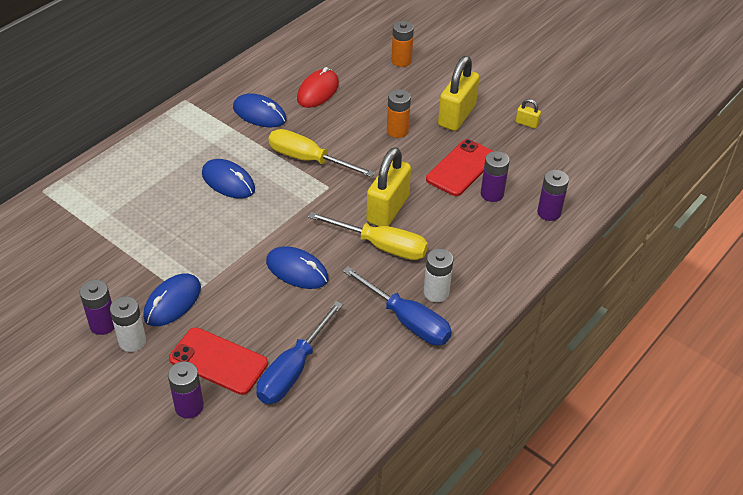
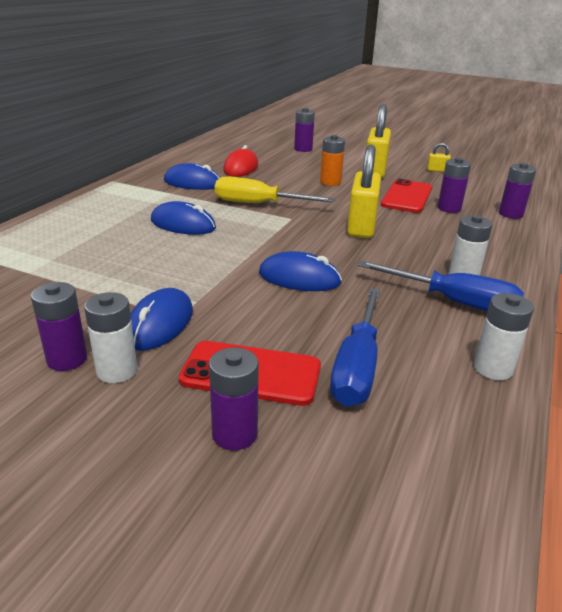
camera: 15 degrees left, 15 degrees down
(381, 246) = (376, 250): yellow screwdriver -> none
(389, 391) = (493, 368): none -> white battery
(401, 61) = (303, 149): orange battery -> purple battery

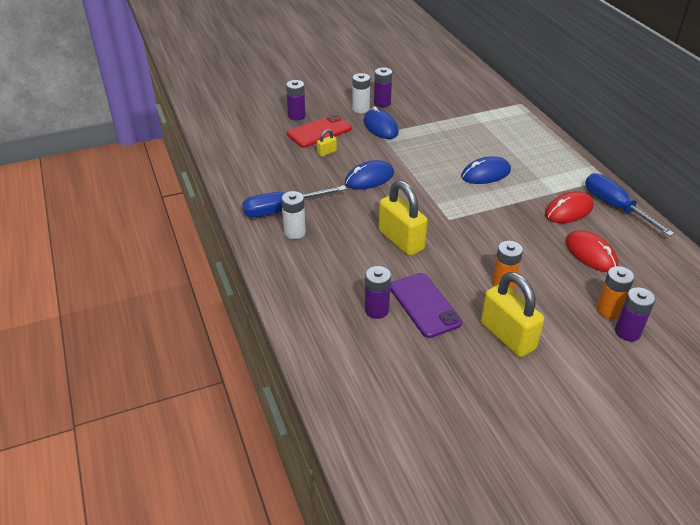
camera: 135 degrees right, 10 degrees up
(192, 183) = (568, 211): blue mouse -> red mouse
(258, 204) = (490, 219): yellow screwdriver -> none
(293, 155) = (608, 310): none -> orange battery
(357, 367) = (287, 154): blue screwdriver -> blue screwdriver (615, 207)
(407, 197) = (424, 305): red phone -> purple phone
(437, 170) = (466, 388): yellow padlock -> yellow padlock (327, 152)
(493, 368) = (236, 183): white battery -> none
(511, 214) = (325, 338): purple battery -> none

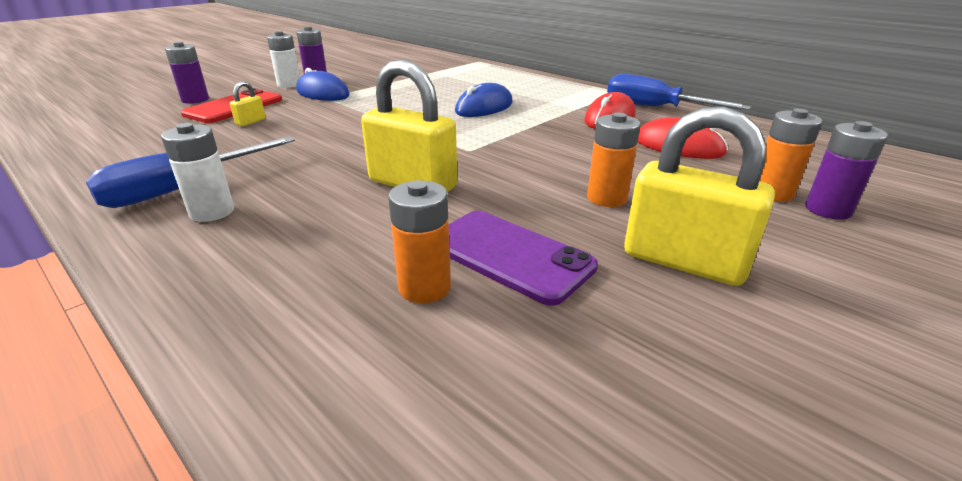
camera: 25 degrees left, 10 degrees down
(369, 178) = (327, 134): blue mouse -> none
(376, 310) = (424, 287): purple battery -> orange battery

